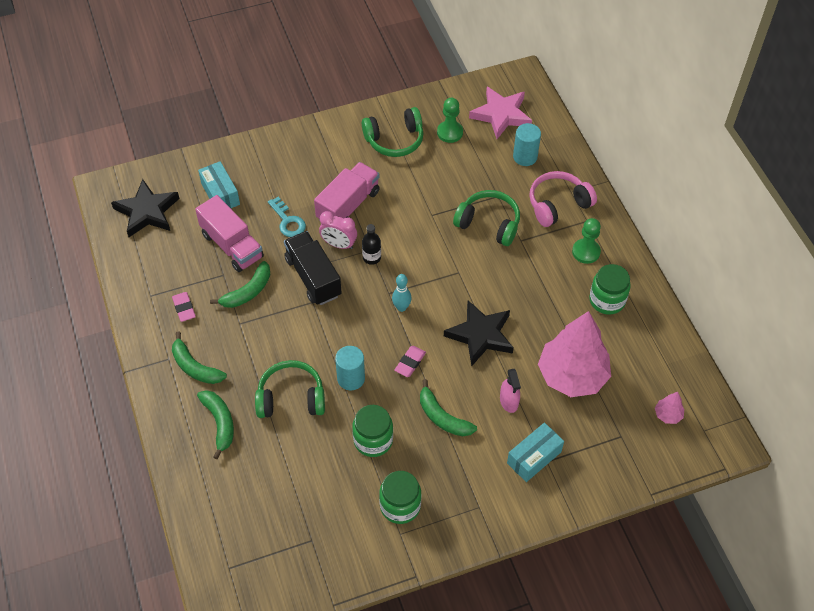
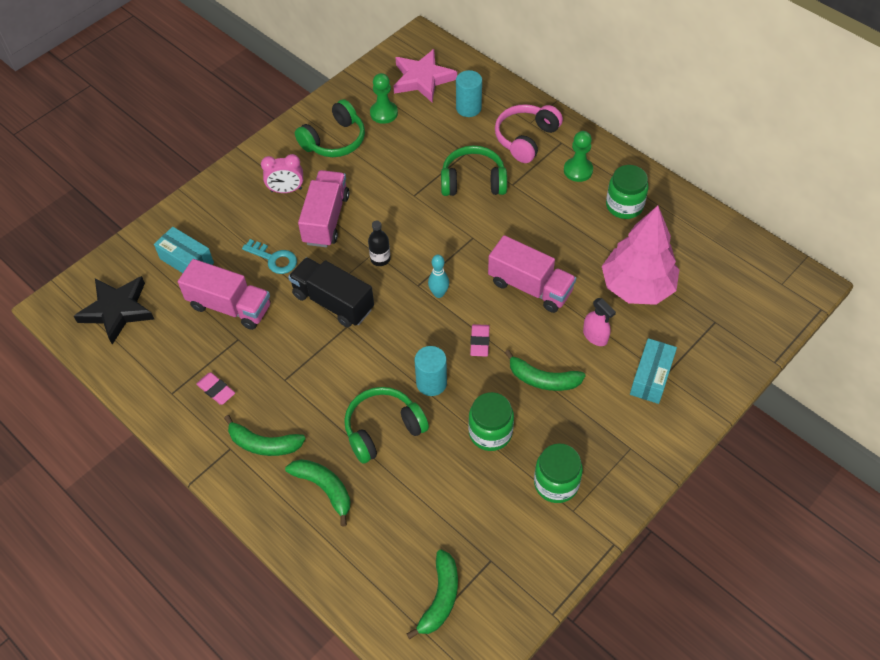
camera: 25 degrees left, 0 degrees up
(248, 292) = (274, 345): green banana -> green banana (440, 598)
(339, 244) = (340, 260): pink clock -> pink clock (286, 190)
(480, 335) = (530, 287): black star -> pink truck
(668, 415) = (742, 284): pink tree -> none

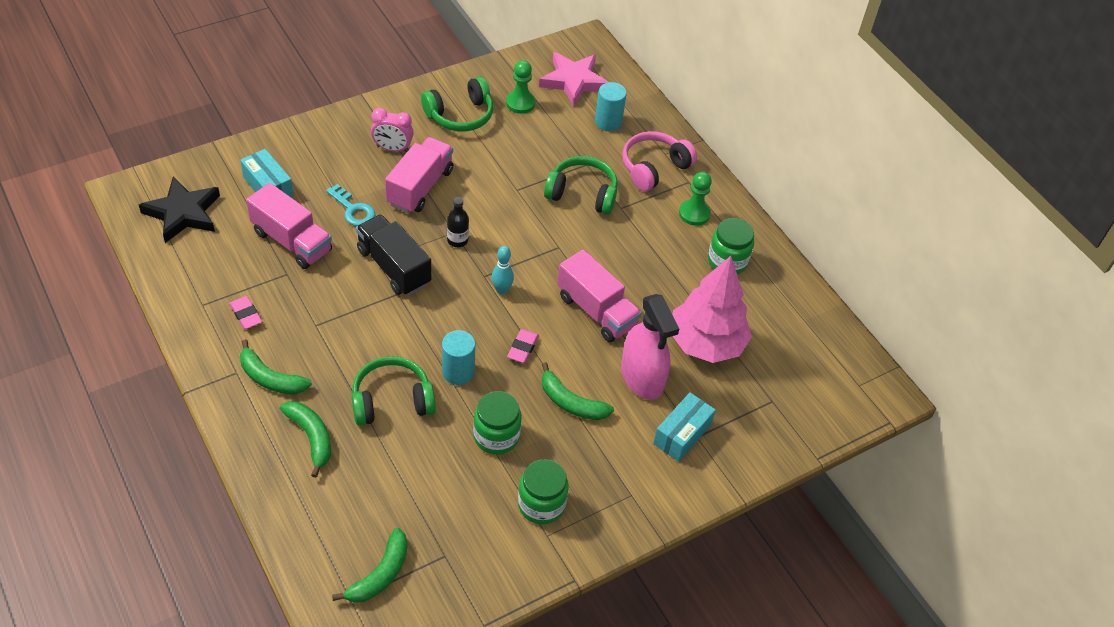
camera: 10 degrees right, 5 degrees down
(595, 336) = (642, 377): pink spray bottle -> pink spray bottle, size x1.90

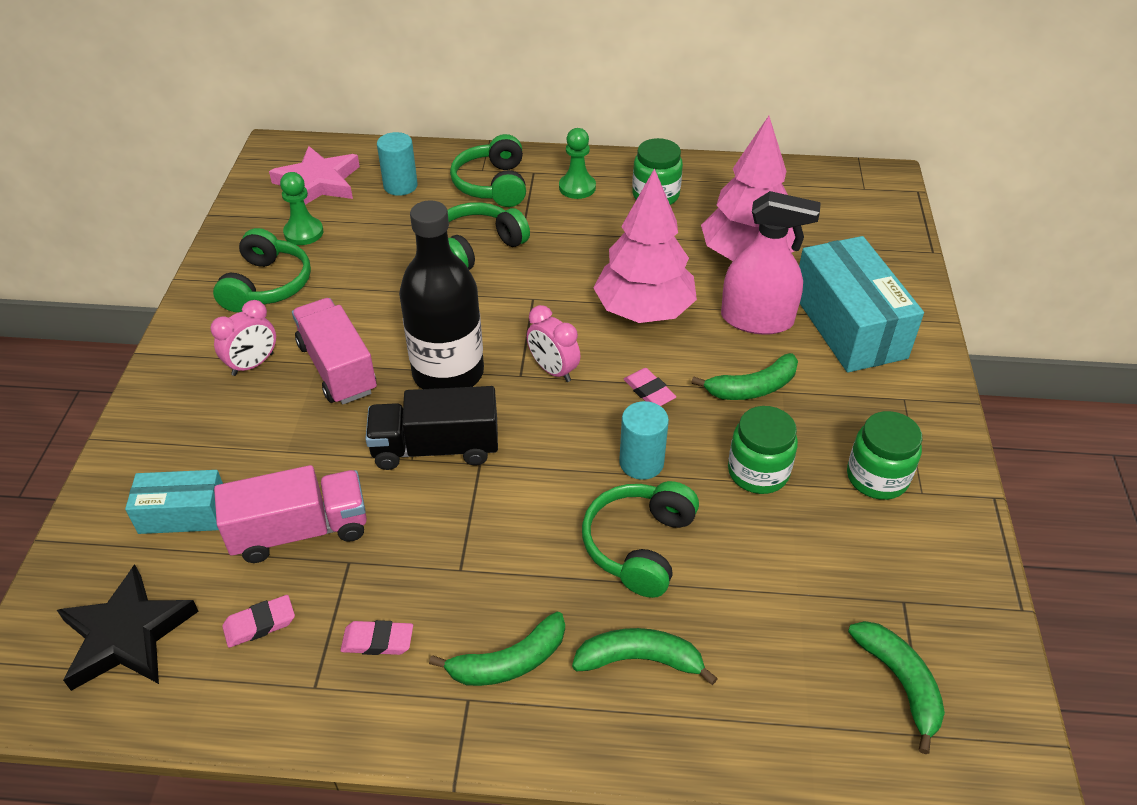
camera: 50 degrees left, 5 degrees down
(223, 260) = (260, 624): none -> pink eraser
(353, 210) = (310, 445): turquoise key -> none
(457, 240) = (448, 373): black bottle -> black bottle, size x2.46
(501, 290) = (553, 370): turquoise bowling pin -> pink clock
(596, 311) = (643, 311): pink truck -> pink tree
(654, 168) = (493, 185): pink headphones -> green headphones
(682, 434) = (849, 325): turquoise box -> turquoise box, size x1.77

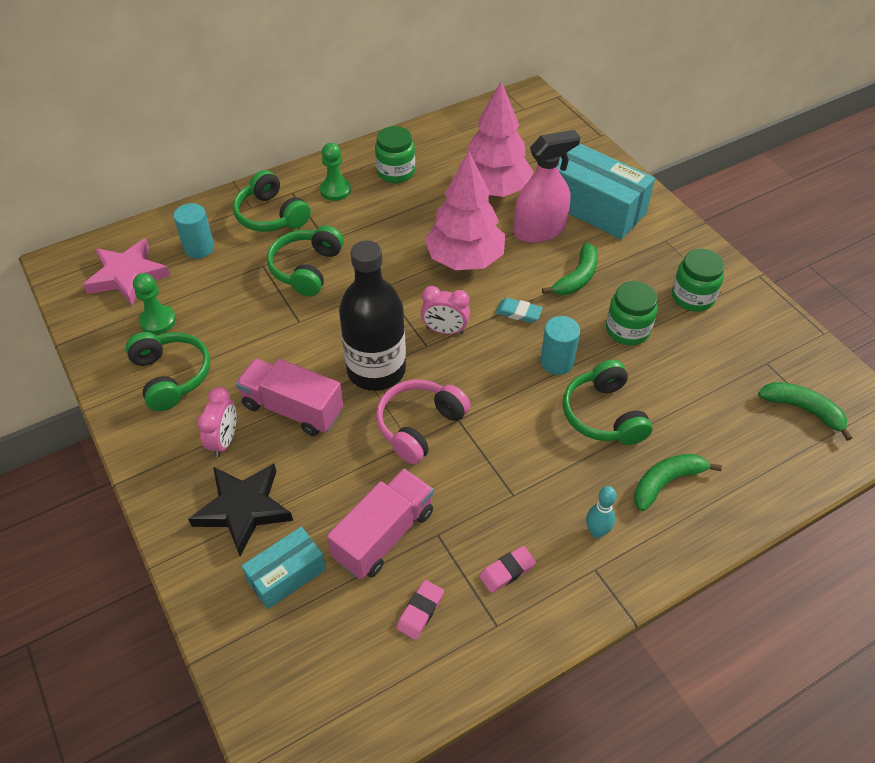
camera: 35 degrees left, 5 degrees up
(127, 635) = (335, 679): black star -> black star (243, 509)
(436, 448) = (419, 426): black truck -> pink headphones
(509, 662) = (596, 532): green banana -> turquoise bowling pin
(649, 391) = (518, 313): pink eraser -> turquoise eraser

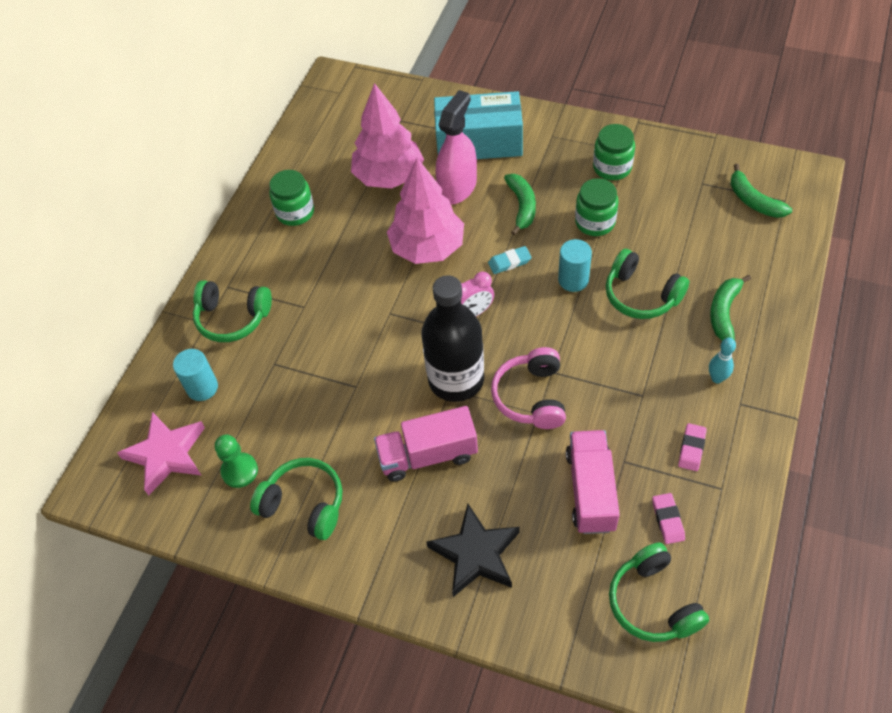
camera: 35 degrees left, 5 degrees up
(224, 441) = (404, 518): pink clock -> none
(287, 575) = (558, 572): turquoise box -> none
(306, 269) = (313, 341): green headphones -> green headphones (653, 602)
(335, 190) = (262, 260): green pawn -> none
(803, 410) = (753, 201): green banana -> green banana turned 120 degrees counterclockwise

